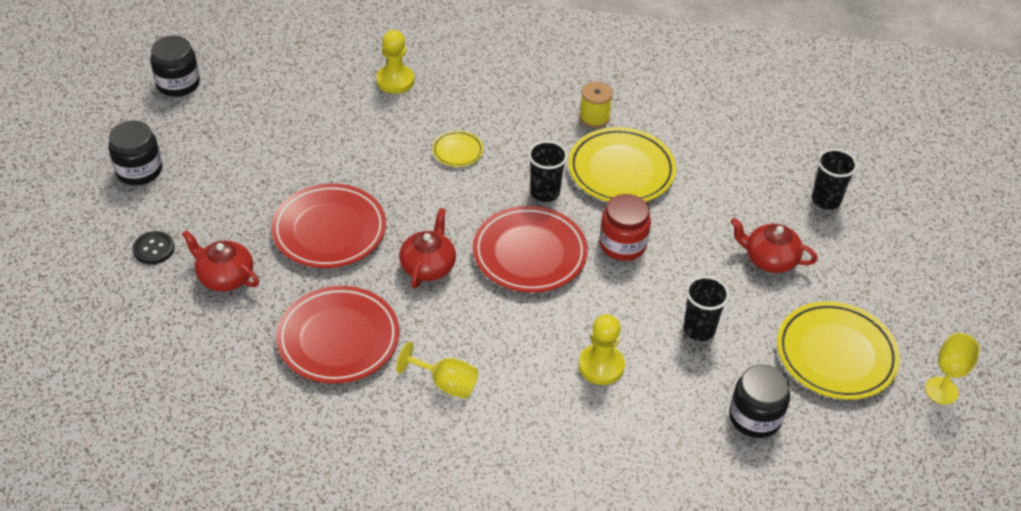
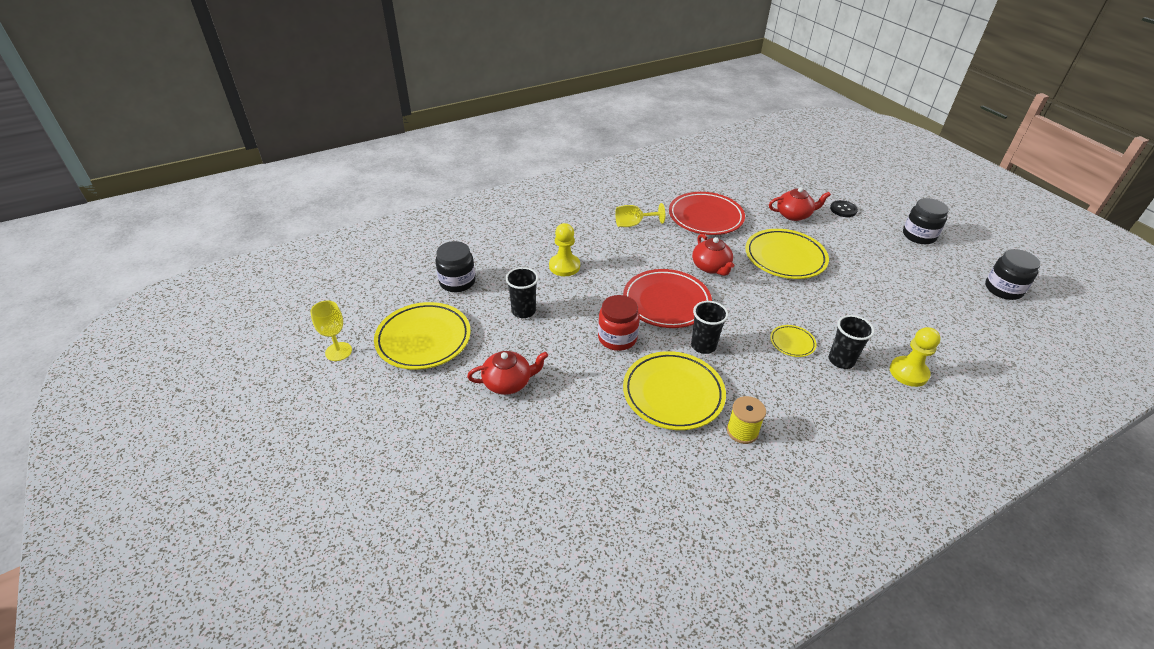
camera: 145 degrees right, 5 degrees down
(329, 230) = (785, 258): red plate -> yellow plate
(826, 200) = (492, 463): black cup -> black cup (841, 360)

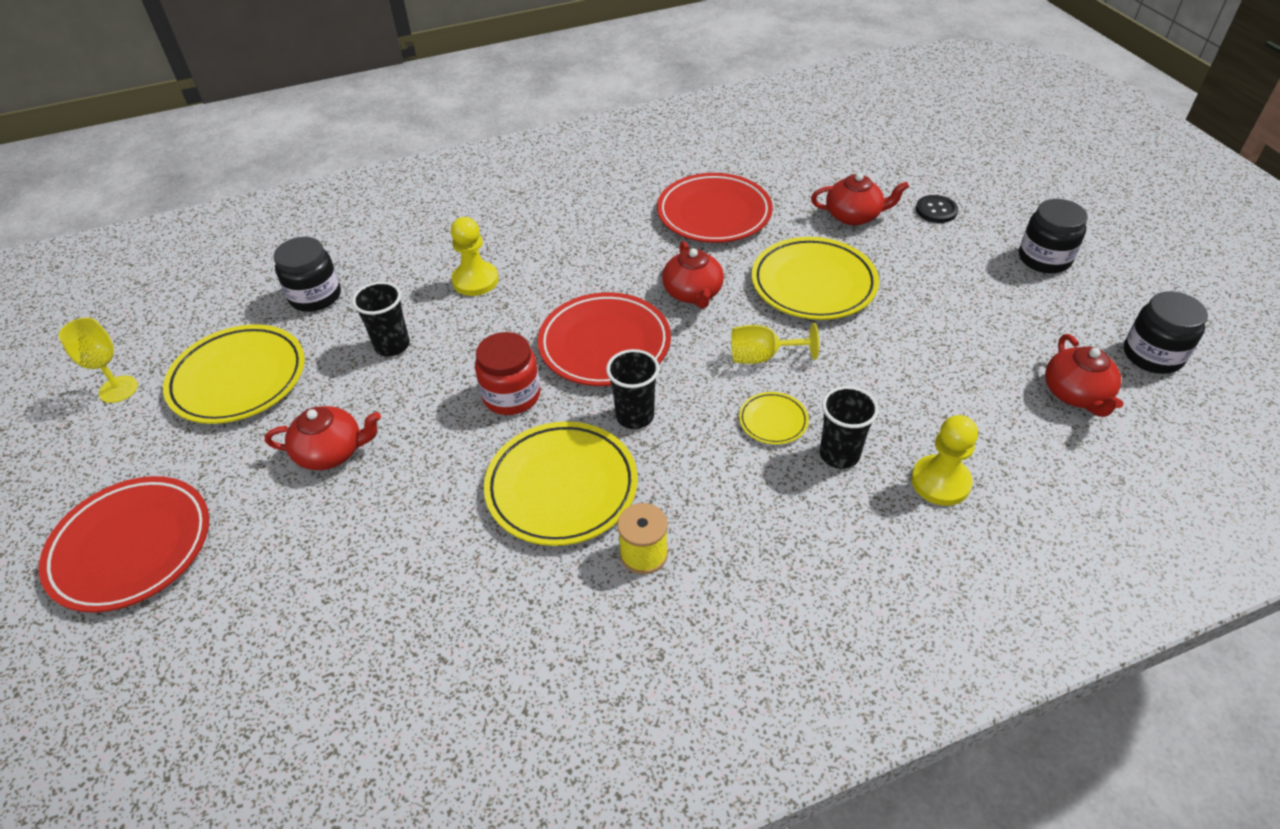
camera: 10 degrees right, 5 degrees up
(389, 456) = (131, 547): none -> red plate
(633, 224) = (600, 220): yellow goblet -> yellow goblet (762, 357)
(968, 315) = (1076, 394): none -> red teapot

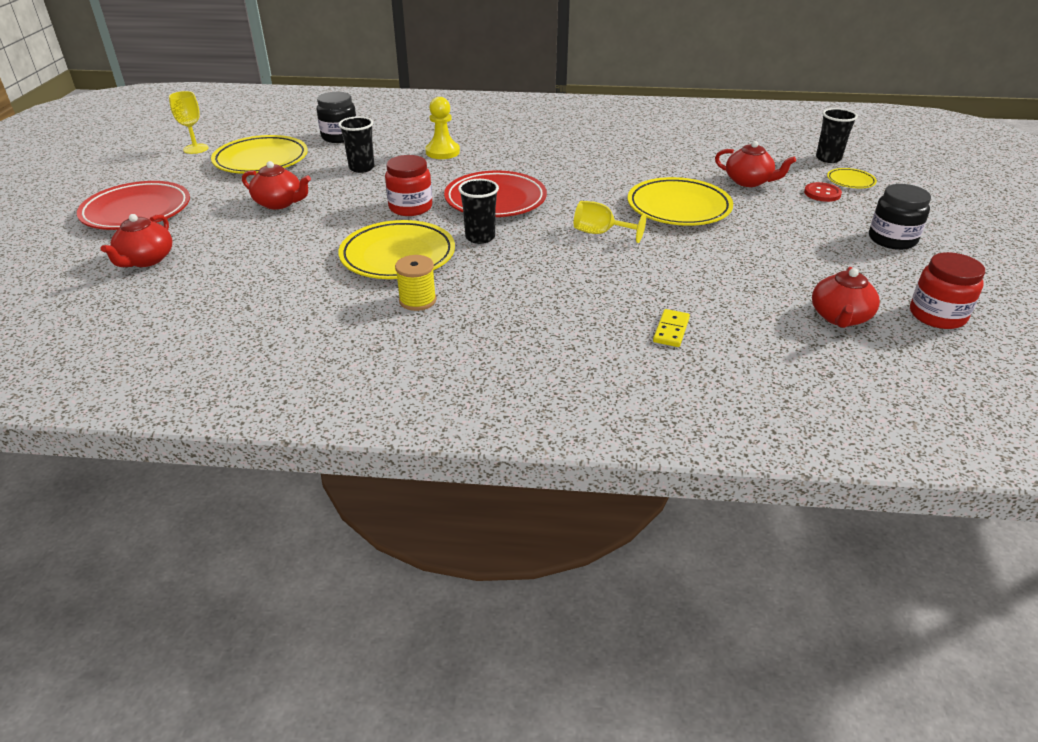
camera: 25 degrees right, 10 degrees down
(693, 293) = (583, 191): red teapot -> red teapot (146, 260)
(714, 214) = (640, 157): red plate -> none
(773, 421) = (574, 265): yellow plate -> yellow plate (850, 181)
(839, 454) = (606, 294): black cup -> black cup (828, 158)
(936, 210) = (822, 193): black button -> red button
(940, 482) = (671, 330): yellow pawn -> yellow domino
(1152, 355) = (937, 315): black jar -> red jar

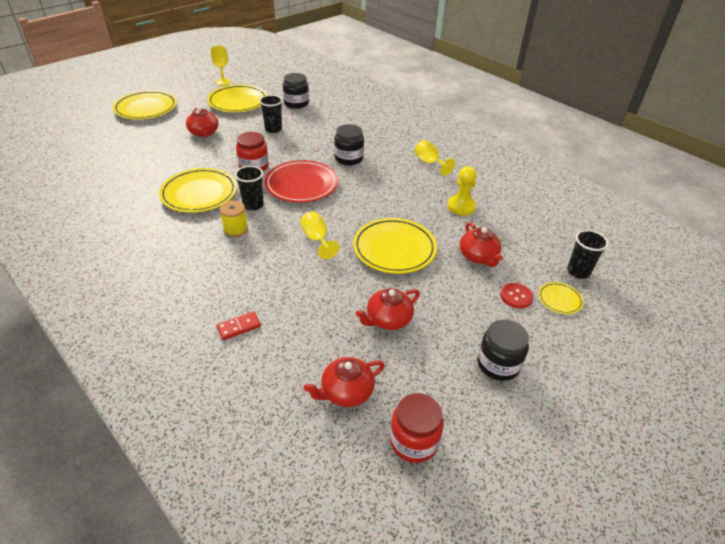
camera: 40 degrees right, 5 degrees up
(137, 211) = (146, 108): red plate -> yellow plate
(146, 260) = (109, 138): red teapot -> red teapot (388, 319)
(417, 300) = (163, 226): yellow spool -> yellow spool (235, 229)
(442, 152) = (329, 138): yellow pawn -> yellow pawn (461, 206)
(497, 160) = (349, 158): none -> black jar
(579, 134) = (429, 163): none -> yellow goblet
(671, 330) = (239, 327): yellow domino -> red domino

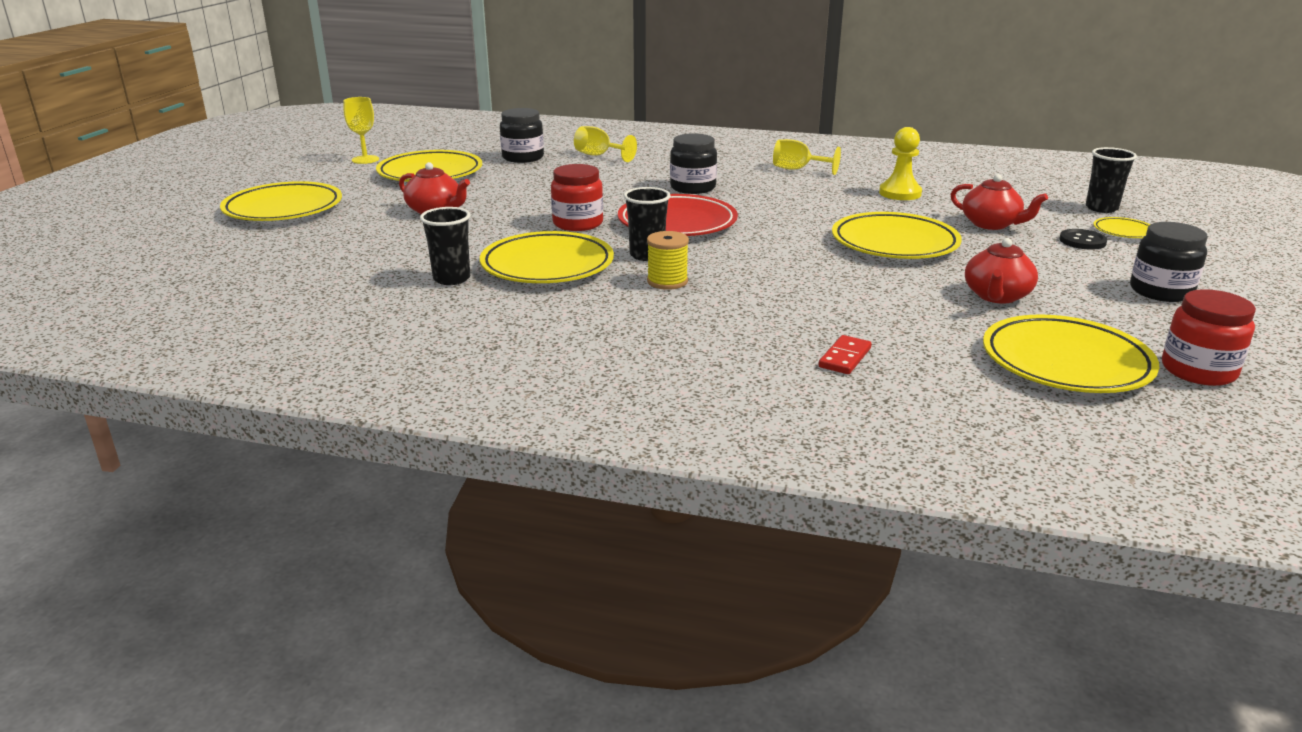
camera: 30 degrees left, 15 degrees down
(273, 129) = (536, 186): black cup -> black cup (451, 279)
(317, 239) = (790, 261): yellow goblet -> yellow goblet (599, 155)
(346, 392) = (1066, 362): red teapot -> yellow plate
(516, 296) = (1082, 241): red button -> black button

